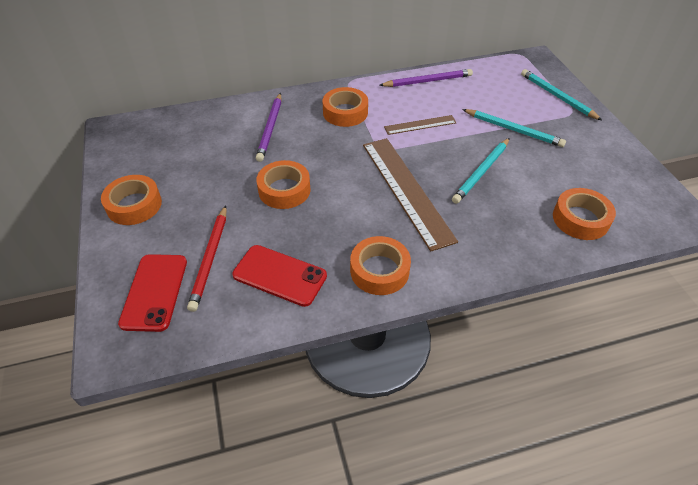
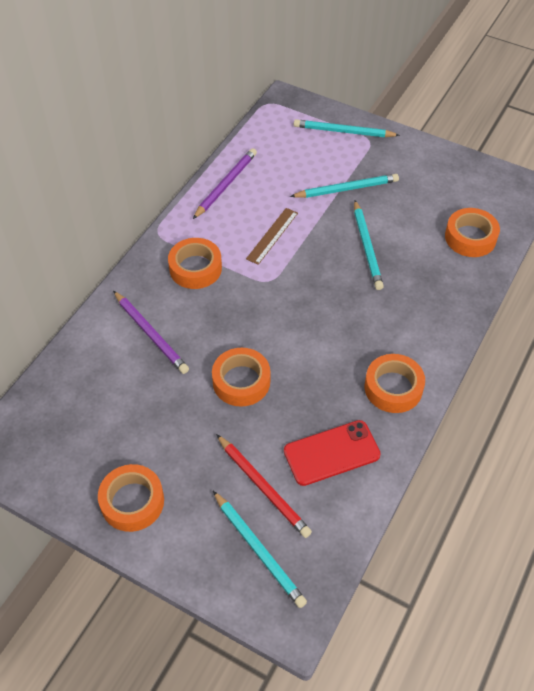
camera: 45 degrees left, 5 degrees up
(155, 292) = (258, 550): red phone -> turquoise pencil
(406, 190) = (333, 306): brown ruler -> none

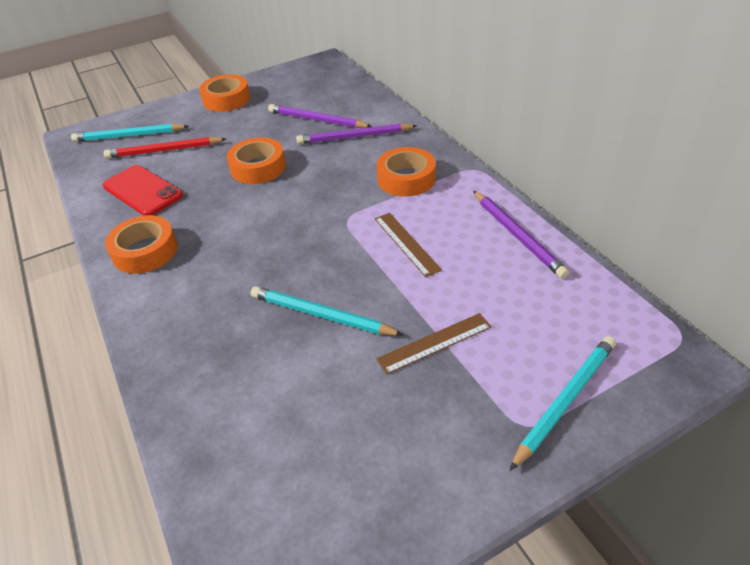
camera: 125 degrees right, 10 degrees down
(134, 381) = (317, 120): none -> purple pencil
(331, 453) = (143, 191): red phone -> red phone turned 60 degrees counterclockwise
(346, 189) = (434, 343): turquoise pencil -> brown ruler
(470, 237) = (237, 438): orange tape -> none

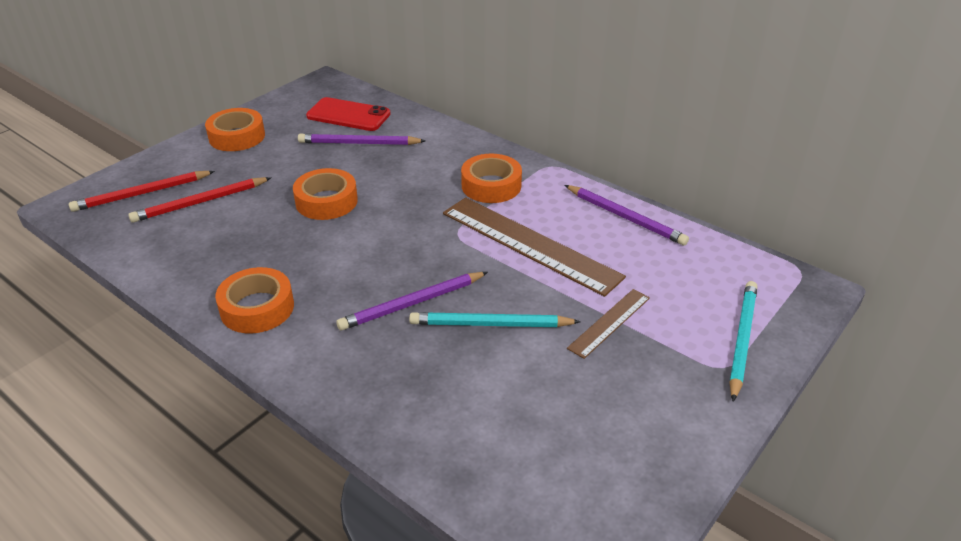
camera: 25 degrees left, 5 degrees down
(129, 136) = (142, 193): turquoise pencil -> red pencil
(143, 191) = (206, 249): red phone -> red phone (348, 115)
(354, 137) = (411, 154): purple pencil -> purple pencil (412, 303)
(406, 243) = (529, 244): brown ruler -> brown ruler, size x1.96

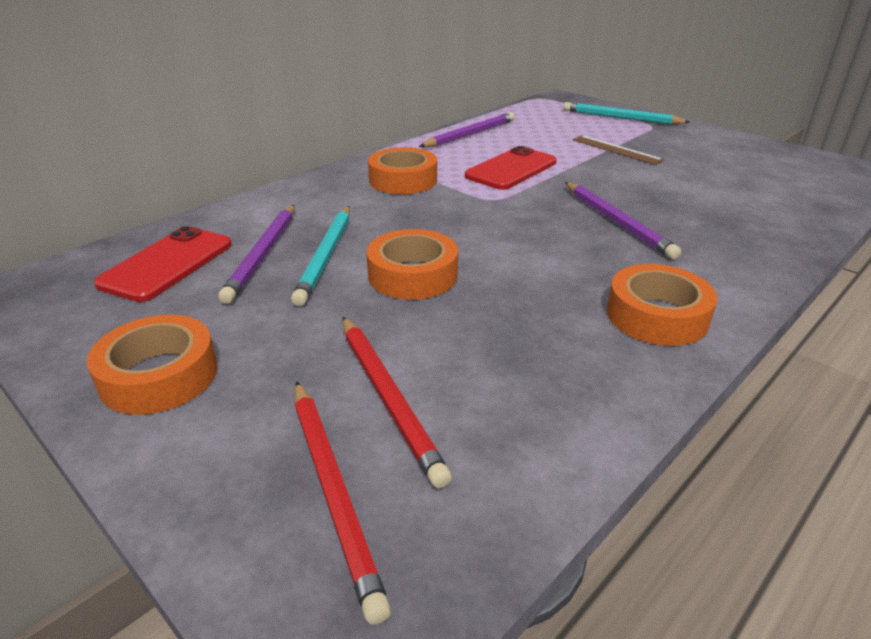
camera: 85 degrees left, 5 degrees down
(491, 324) = (635, 189): turquoise pencil -> turquoise pencil (326, 256)
(529, 244) = (511, 169): brown ruler -> red phone

